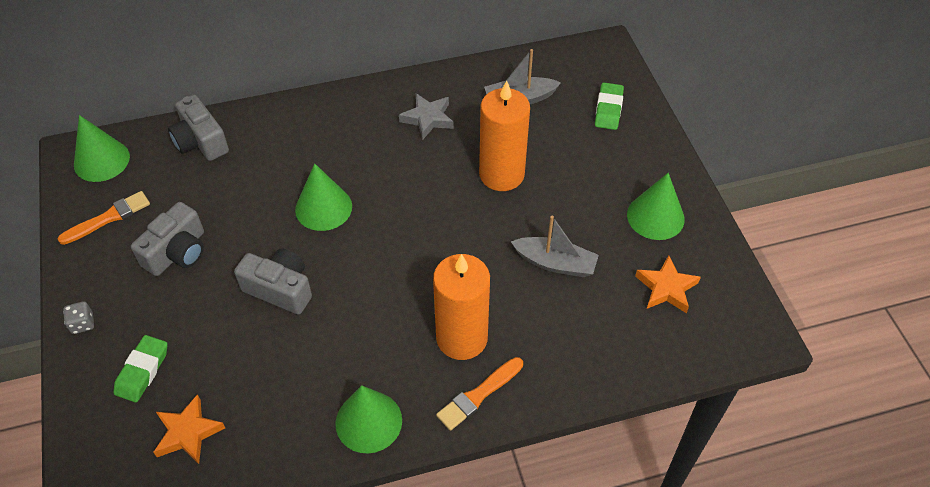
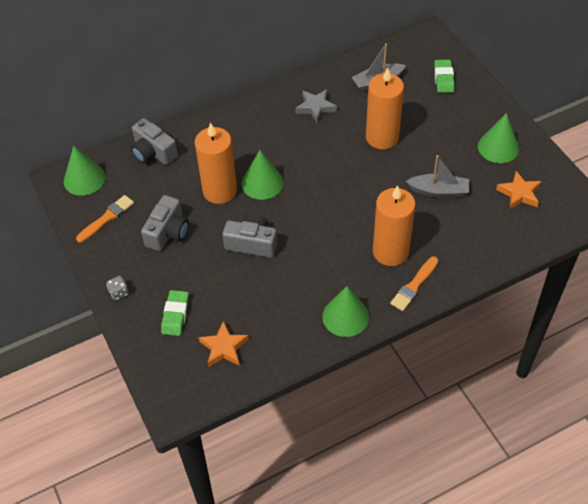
camera: 10 degrees left, 0 degrees up
(265, 208) = (220, 191): none -> orange candle

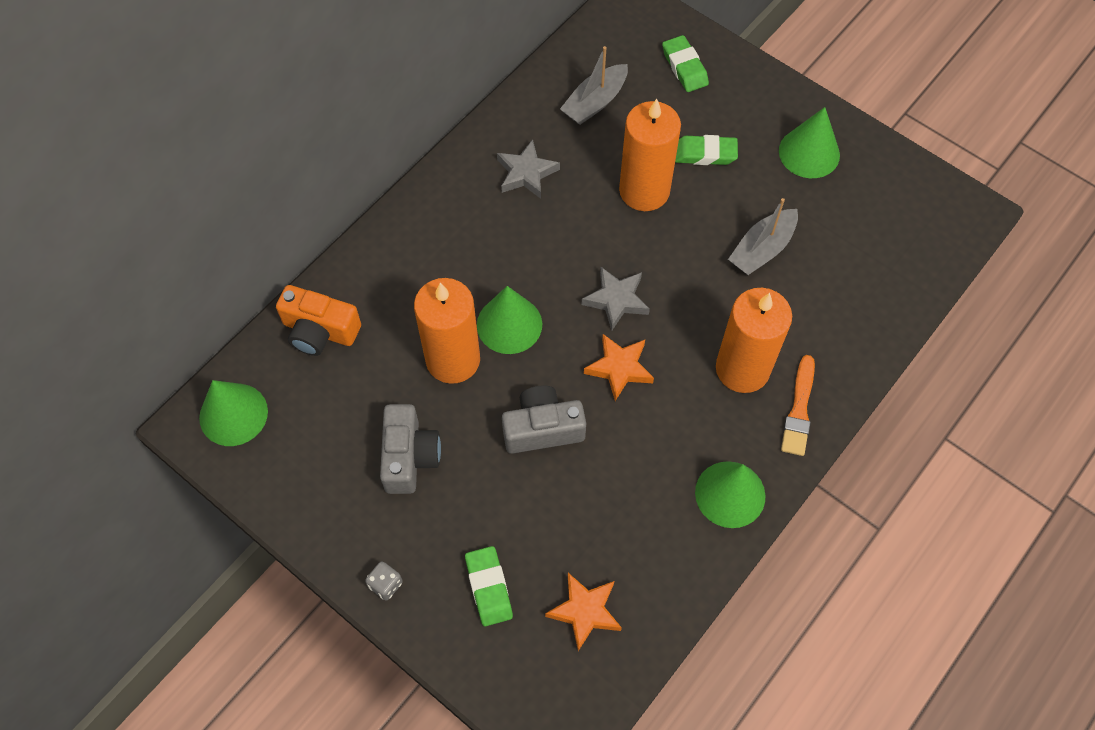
camera: 25 degrees left, 10 degrees up
(107, 218) = (303, 468): orange brush -> none
(153, 152) = (319, 331): grey camera -> orange camera
(333, 190) = (616, 300): none -> grey star
(431, 128) = (705, 154): none -> green eraser
(439, 191) = (762, 249): grey boat -> grey boat turned 150 degrees clockwise
(519, 193) = (869, 215): orange star -> orange star (619, 368)

